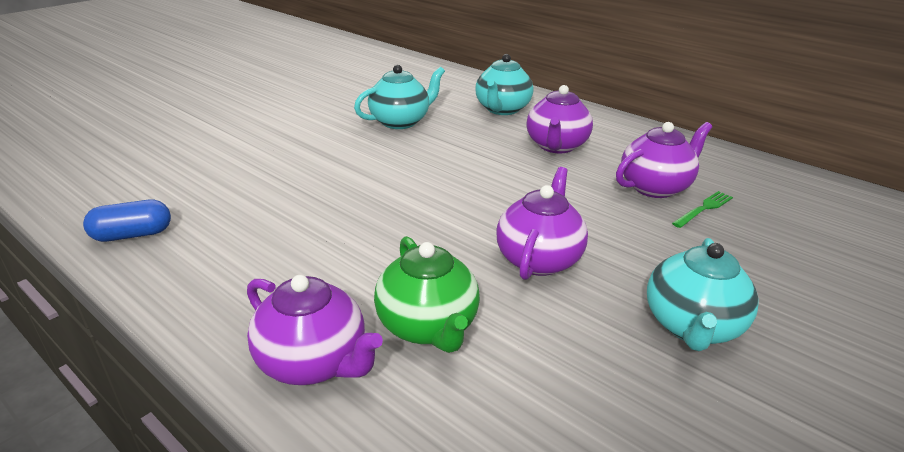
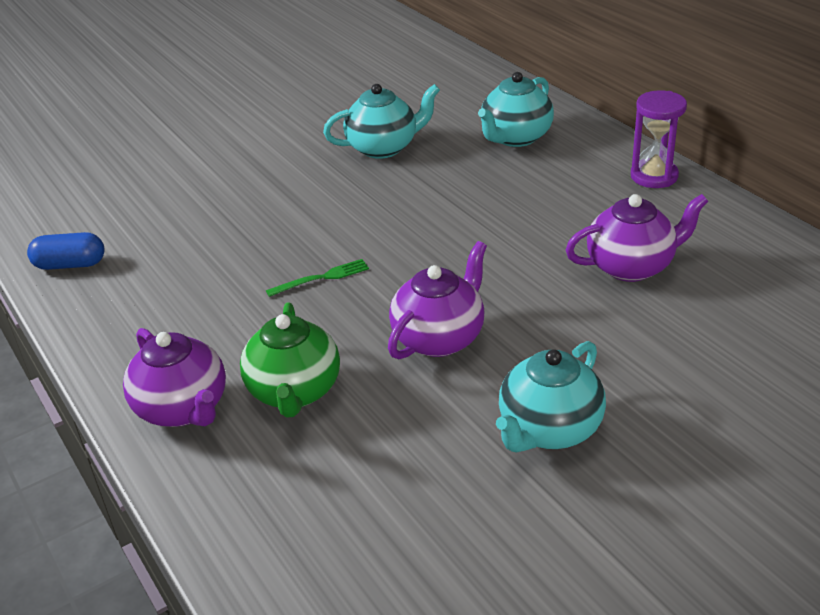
camera: 20 degrees right, 5 degrees up
(556, 146) = (549, 198): purple teapot -> none
(622, 127) = (654, 176): none -> purple hourglass
(704, 208) = (669, 301): green fork -> green fork (322, 278)

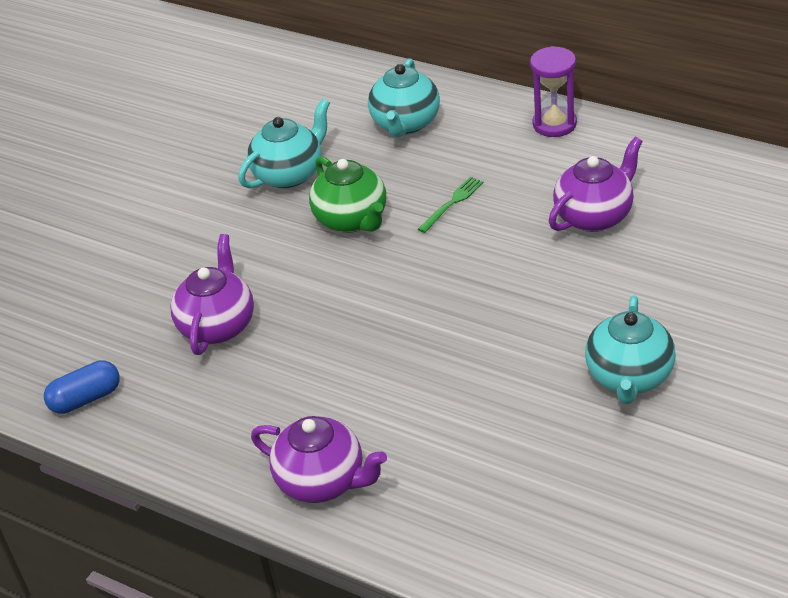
camera: 25 degrees left, 5 degrees up
(294, 392) = (405, 429): green teapot -> green teapot (352, 220)
(322, 278) = (342, 322): green fork -> green fork (452, 203)
(440, 338) = (488, 337): purple teapot -> purple teapot (218, 325)

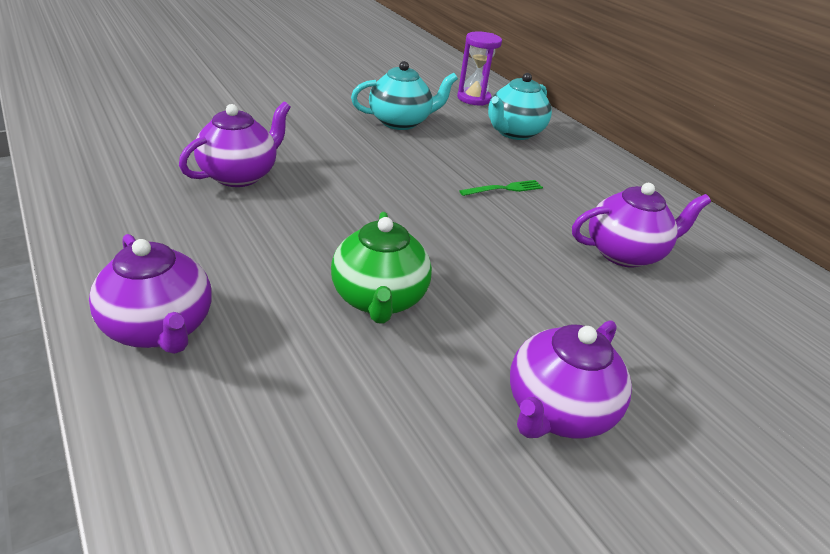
camera: 20 degrees right, 5 degrees down
(86, 398) = (90, 170): blue capsule -> none
(352, 220) = (415, 163): green teapot -> green teapot (379, 299)
(554, 124) = (634, 180): purple hourglass -> purple hourglass (473, 98)
(629, 377) = (556, 410): turquoise teapot -> purple teapot

